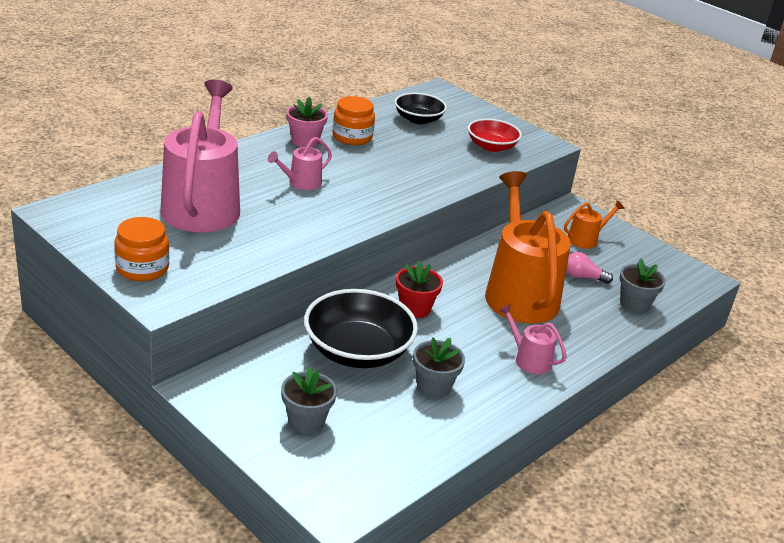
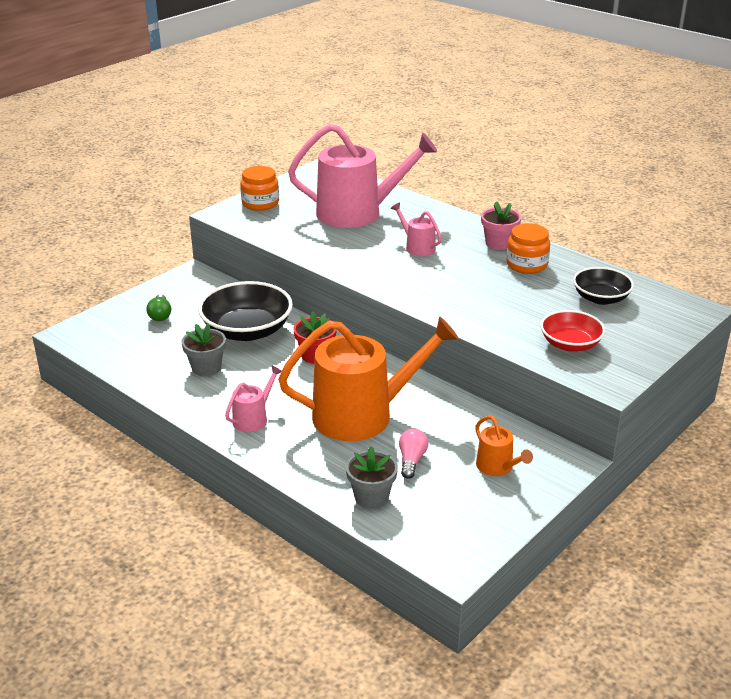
camera: 90 degrees right, 0 degrees up
(306, 421) = (160, 315): grey flower pot -> green light bulb

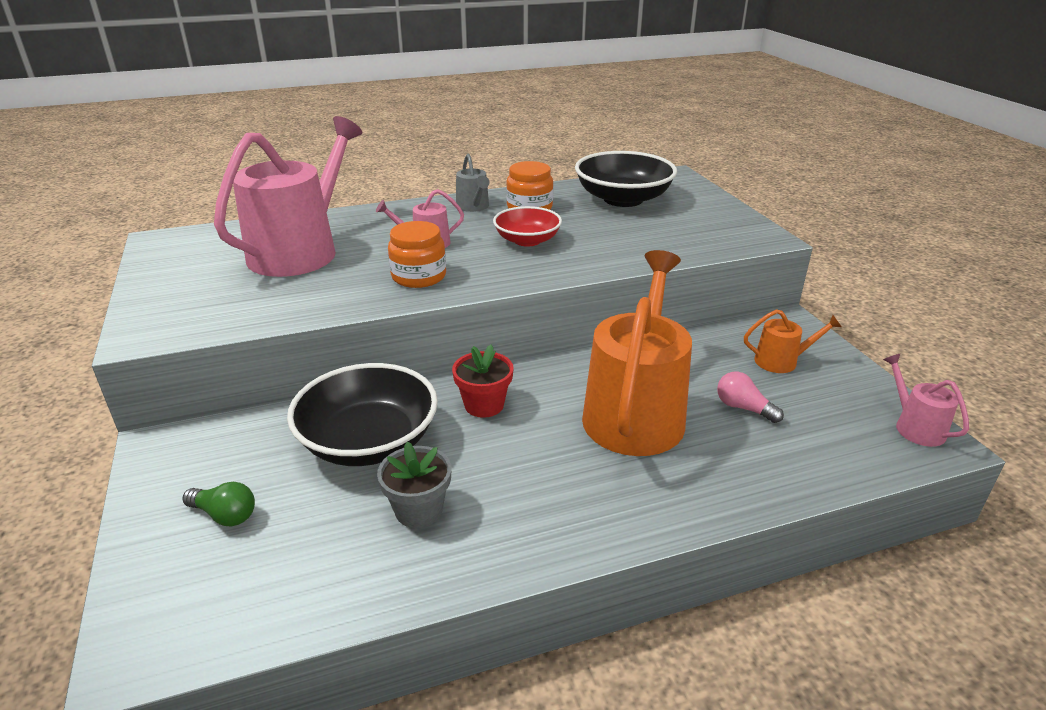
camera: 60 degrees left, 0 degrees up
(253, 418) = (580, 504): pink watering can -> pink watering can (915, 427)
(260, 203) = (166, 301): orange jar -> orange jar (419, 276)
(371, 496) = (799, 459): grey flower pot -> none
(498, 243) = (473, 207): pink flower pot -> grey watering can
(570, 344) = (689, 233): red bowl -> red bowl (527, 240)
(600, 298) = (623, 199): black bowl -> black bowl, size x1.65

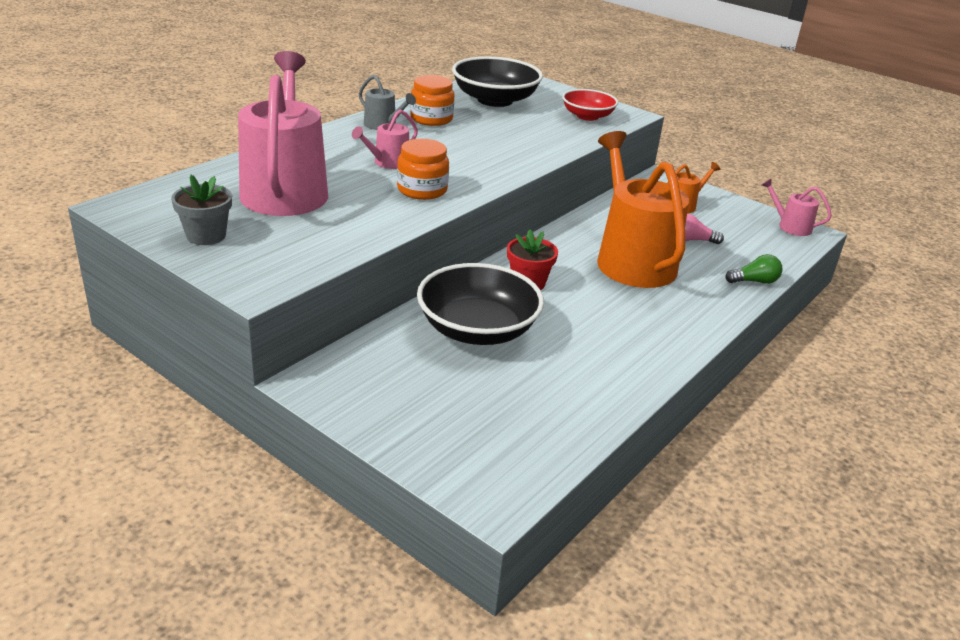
camera: 35 degrees left, 0 degrees up
(225, 515) = (437, 407): green light bulb -> green light bulb (754, 281)
(419, 510) = (568, 359): grey flower pot -> grey flower pot (206, 236)
(527, 240) = (466, 146): red bowl -> red bowl (587, 116)

